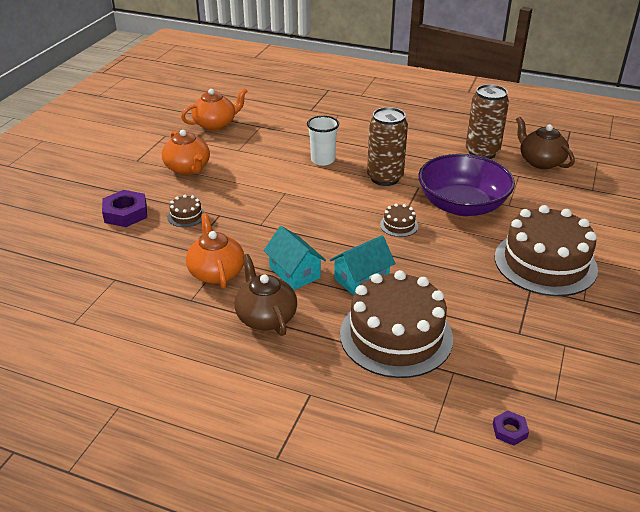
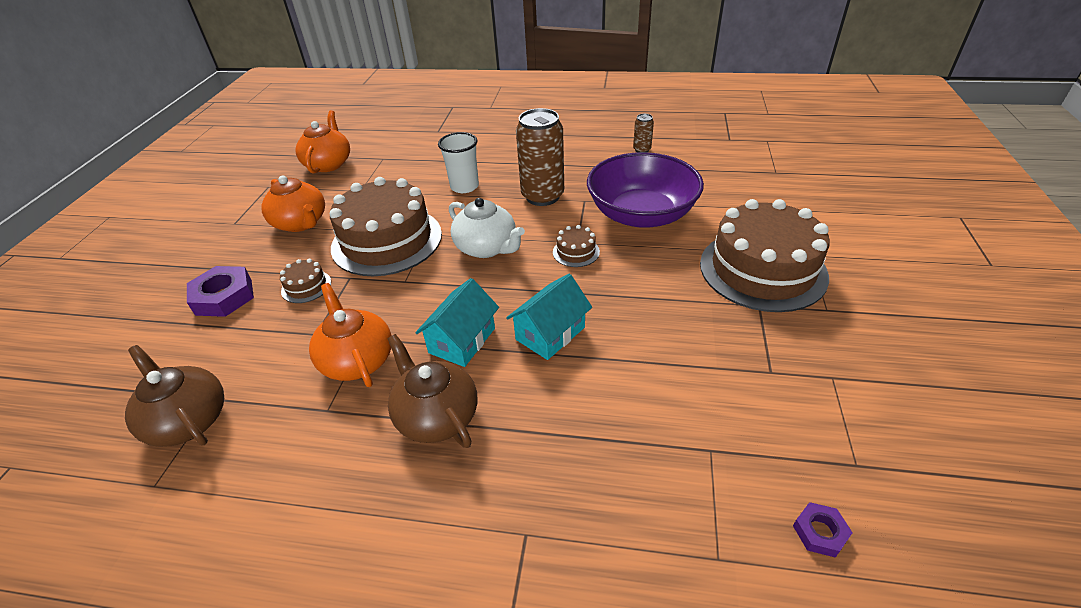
camera: 10 degrees left, 5 degrees up
(215, 124) = (328, 164): orange teapot -> orange teapot turned 45 degrees counterclockwise
(295, 272) = (462, 340): turquoise house -> turquoise house turned 75 degrees clockwise
(329, 210) = (487, 248): none -> white teapot
(396, 336) = (618, 409): brown cake -> brown cake (387, 240)
(482, 152) = (642, 150): brown can -> brown can, size x0.46
(540, 162) = (708, 150): brown teapot -> brown teapot (188, 420)

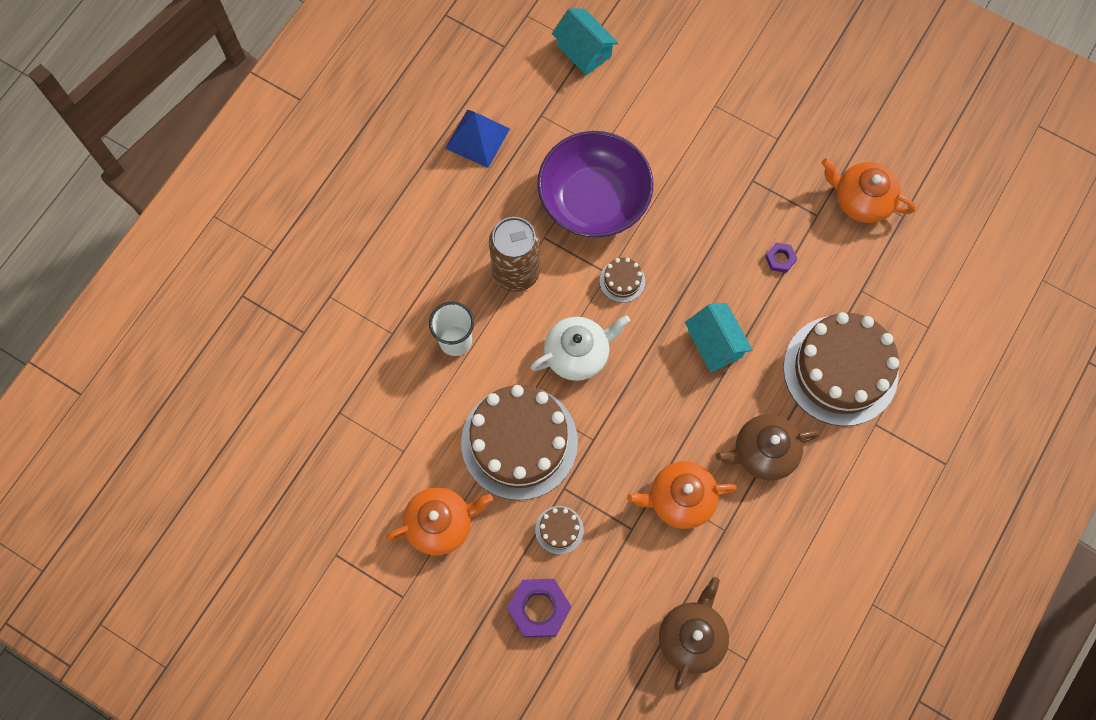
camera: 70 degrees left, 30 degrees up
(188, 420) = (691, 637): brown teapot -> brown teapot turned 135 degrees clockwise
(328, 164) = (317, 477): orange teapot -> orange teapot (861, 200)
(462, 340) = (693, 412): turquoise house -> turquoise house (584, 50)
(642, 150) = (477, 138): brown can -> blue pyramid
(762, 269) = (715, 151): brown cake -> brown cake (840, 370)
(820, 532) = (933, 266): purple nut -> purple nut (780, 259)

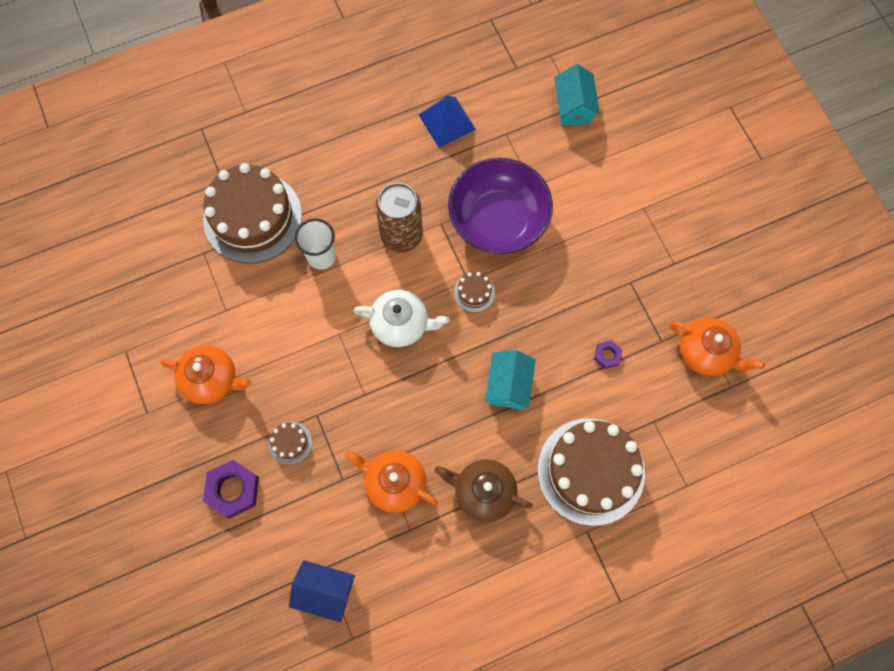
camera: 35 degrees right, 0 degrees up
(519, 442) = (310, 360): brown cake -> brown cake (252, 217)
(691, 637) = (325, 591): brown teapot -> blue house
(861, 200) = (706, 352): orange teapot -> orange teapot turned 150 degrees clockwise

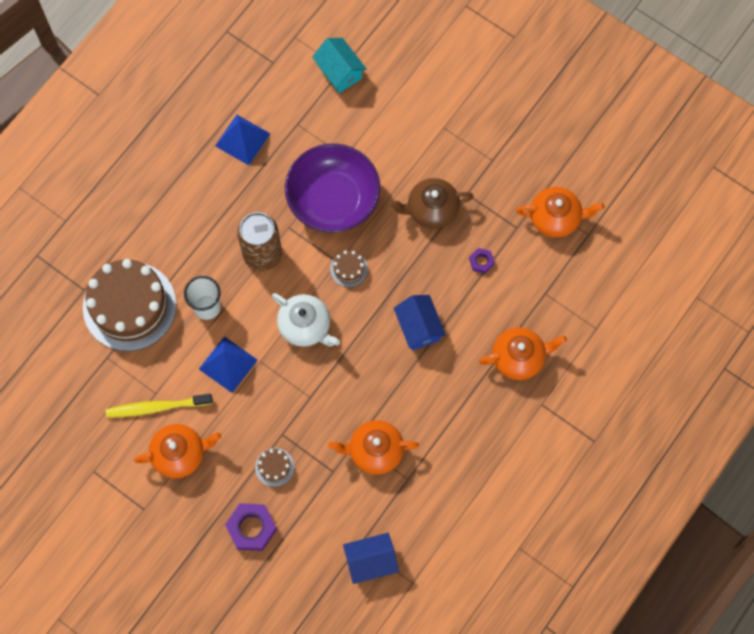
camera: 30 degrees left, 0 degrees up
(218, 323) = (156, 407): none -> yellow toothbrush
(307, 320) = (228, 364): none -> blue pyramid
(401, 324) = (305, 326): white teapot -> white teapot turned 60 degrees clockwise
(483, 492) = (447, 419): brown teapot -> brown teapot (431, 210)
(509, 385) = (419, 327): turquoise house -> blue house
(591, 471) = (519, 358): brown cake -> orange teapot

